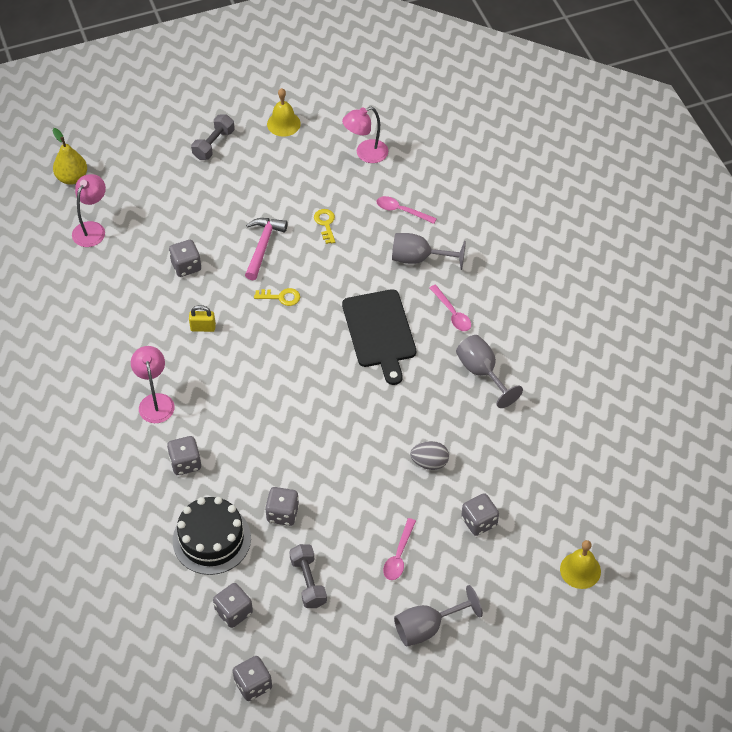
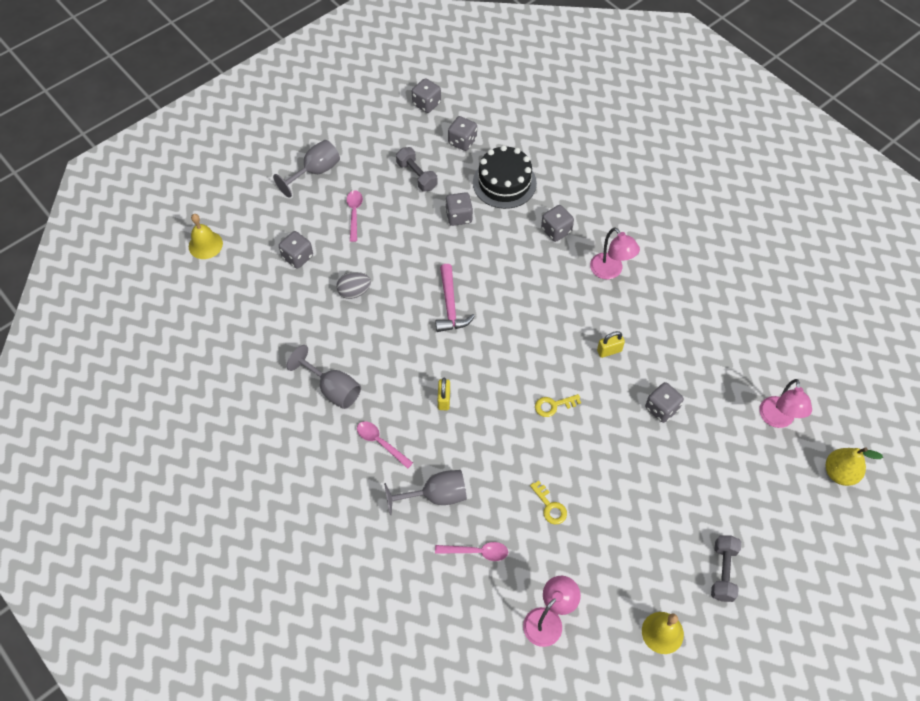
camera: 160 degrees right, 5 degrees up
(263, 246) = (600, 456): pink hammer -> pink hammer (450, 305)
(379, 332) = (444, 399): black cutting board -> yellow padlock

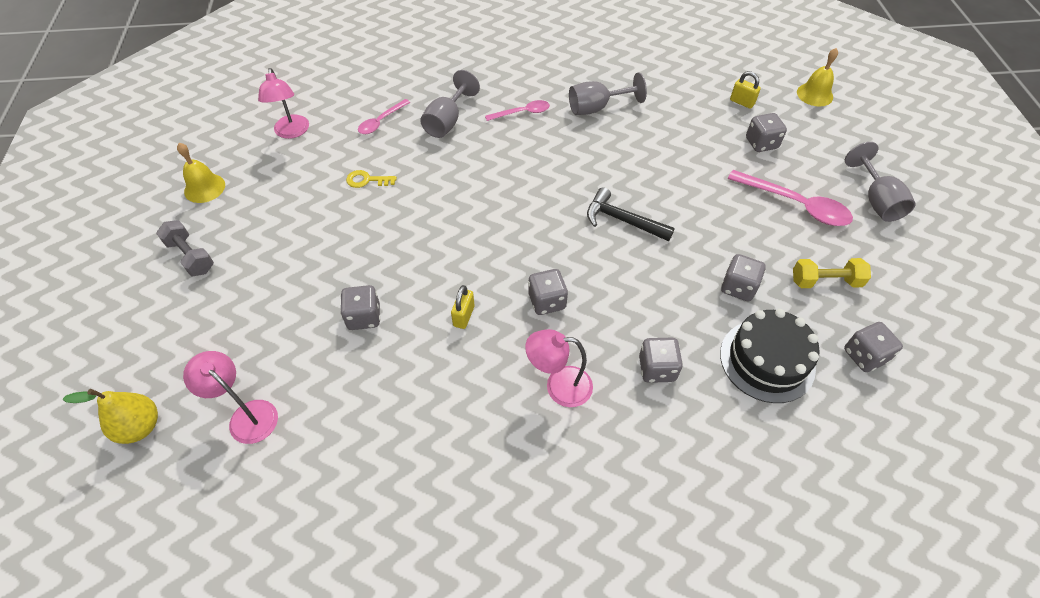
camera: 125 degrees right, 5 degrees down
(354, 213) = (795, 205): pink spoon -> pink spoon, size x1.69
(354, 292) = (691, 162): grey egg -> none
(417, 176) = (825, 281): grey dumbbell -> yellow dumbbell
(426, 104) = (956, 354): grey dice -> grey dice (547, 301)
(444, 399) = (526, 166): yellow padlock -> yellow padlock (742, 102)
(450, 305) = (623, 220): pink hammer -> black hammer
(553, 405) = (449, 235): yellow key -> none

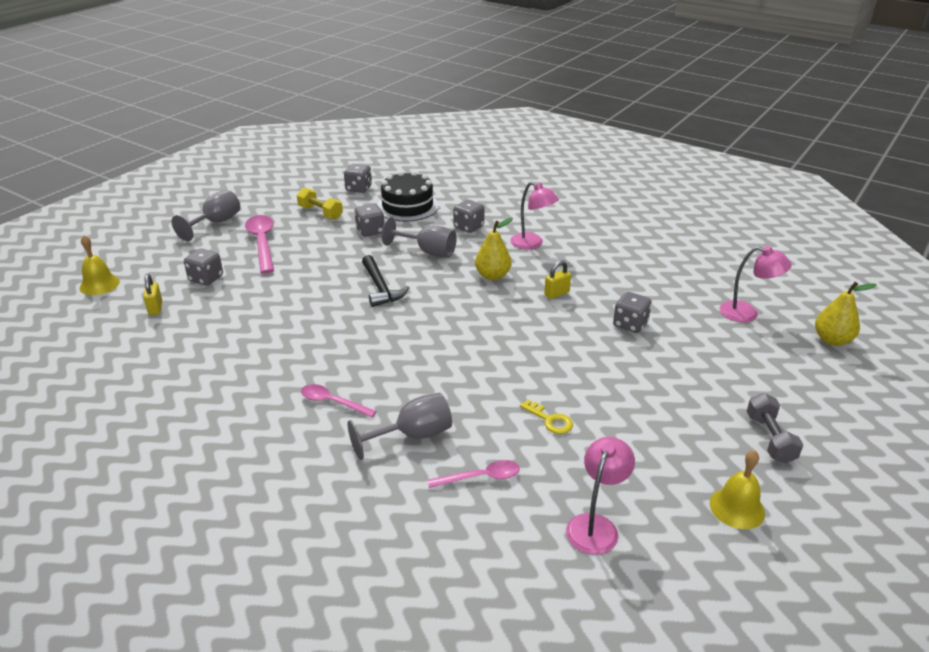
camera: 140 degrees left, 20 degrees down
(247, 415) = (747, 313): pink lamp -> pink lamp turned 60 degrees counterclockwise
(547, 301) = (492, 276): grey dice -> yellow pear
(596, 108) = (265, 368): grey goblet -> grey goblet (428, 252)

